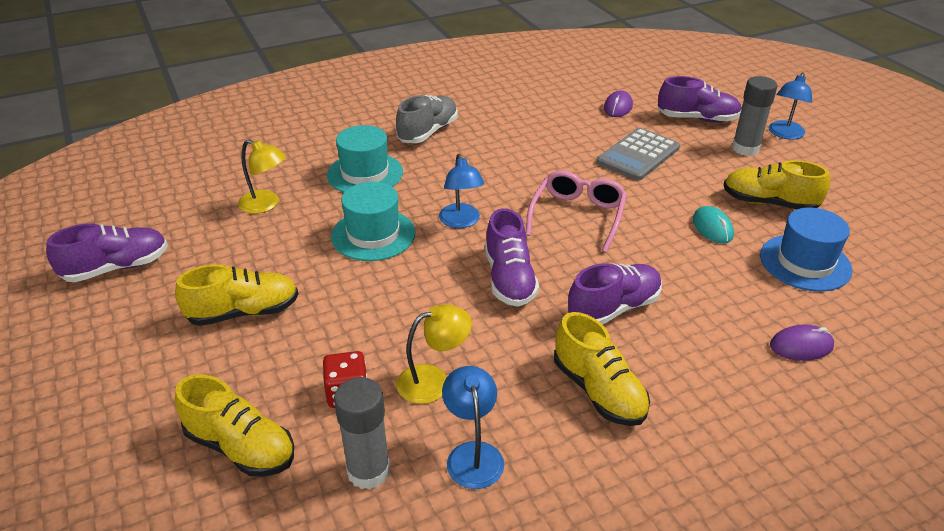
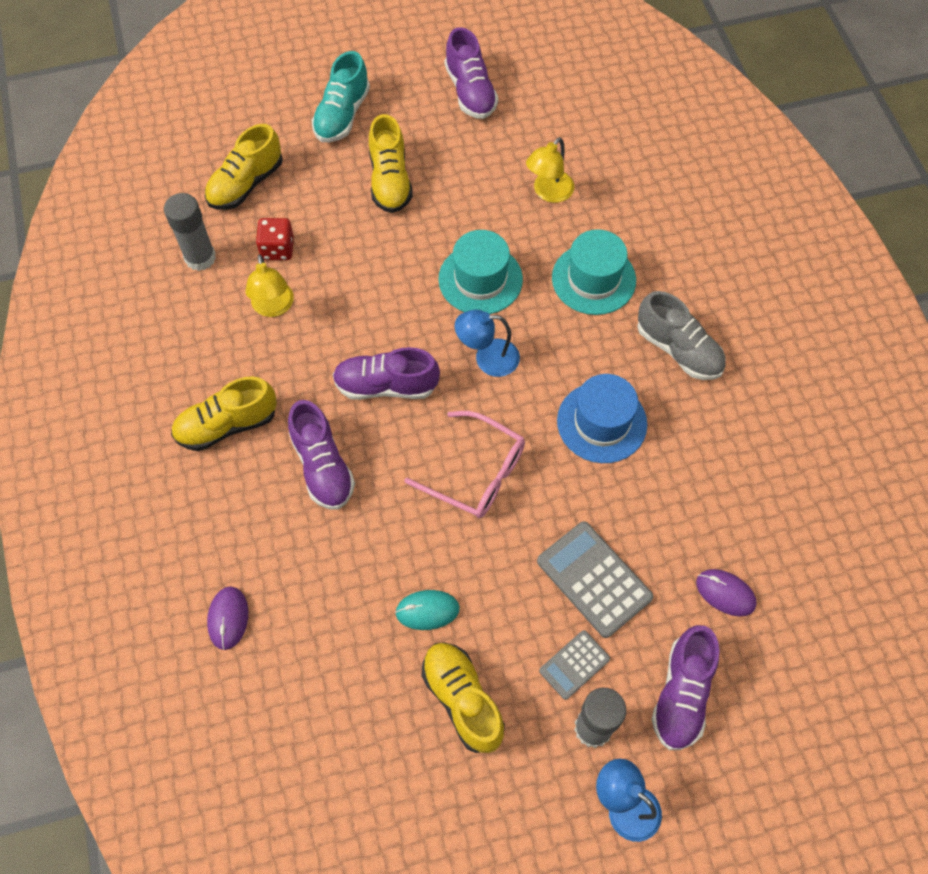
camera: 100 degrees right, 25 degrees up
(131, 369) = (342, 115): none -> turquoise shoe
(473, 454) = (193, 324): blue lamp -> none
(707, 158) = (574, 665): none -> grey calculator
(769, 203) = (462, 700): yellow shoe -> yellow shoe turned 60 degrees counterclockwise
(805, 262) = (345, 686): blue hat -> blue hat (601, 422)

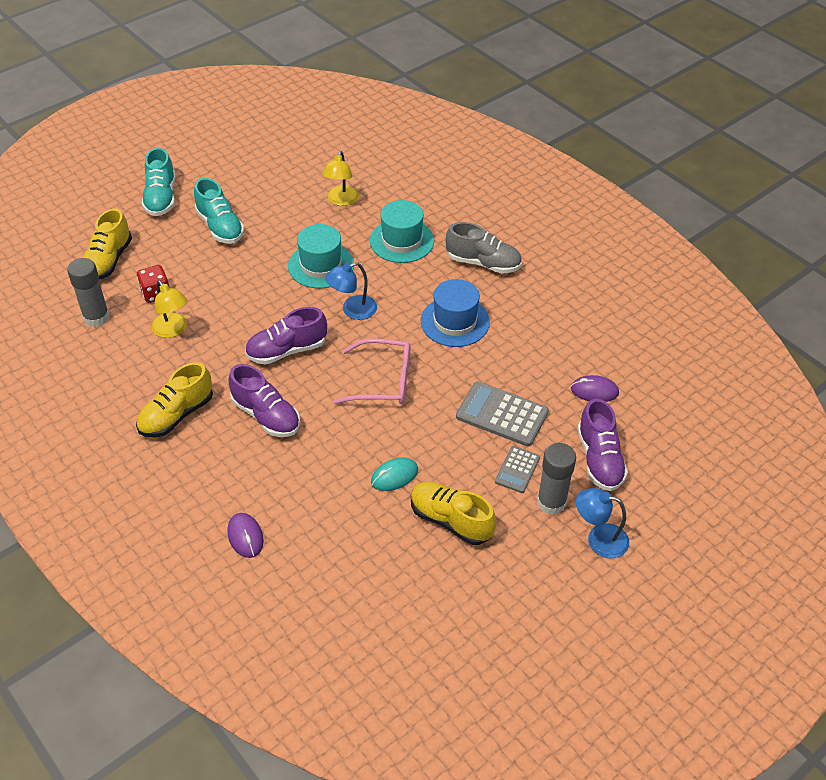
camera: 25 degrees left, 15 degrees down
(390, 180) = (220, 227): yellow shoe -> turquoise shoe
(470, 91) = (251, 157): purple shoe -> none

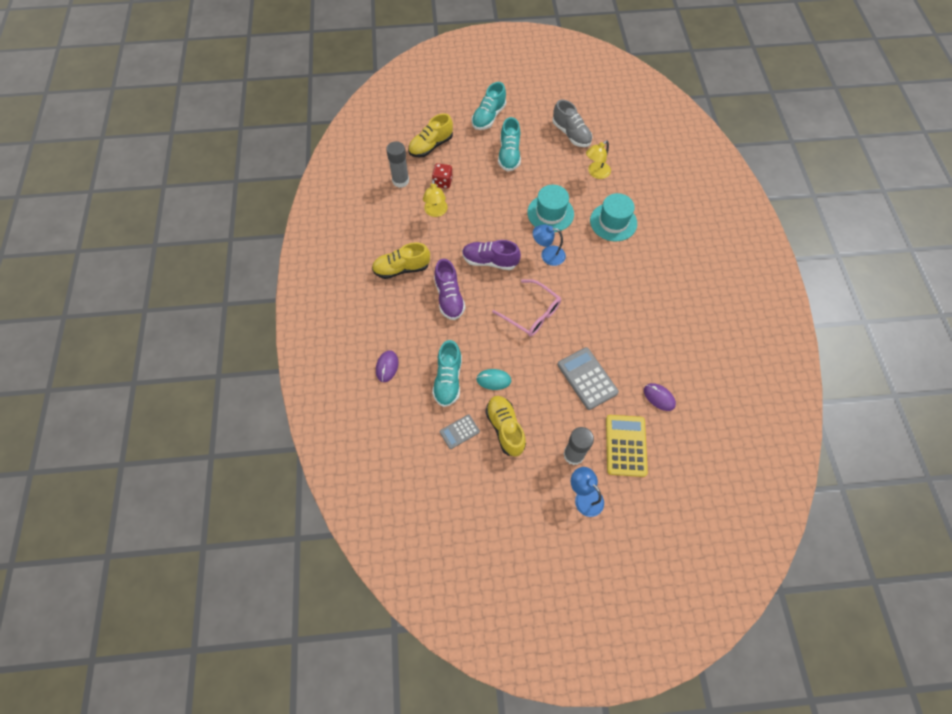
camera: 35 degrees right, 15 degrees up
(338, 507) = (448, 380): none -> turquoise shoe
(455, 321) = (605, 298): blue hat -> none
(483, 263) = (654, 266): grey shoe -> grey shoe (571, 134)
(517, 470) = (569, 421): grey calculator -> grey calculator (459, 432)
(599, 459) = (625, 445): purple shoe -> yellow calculator

